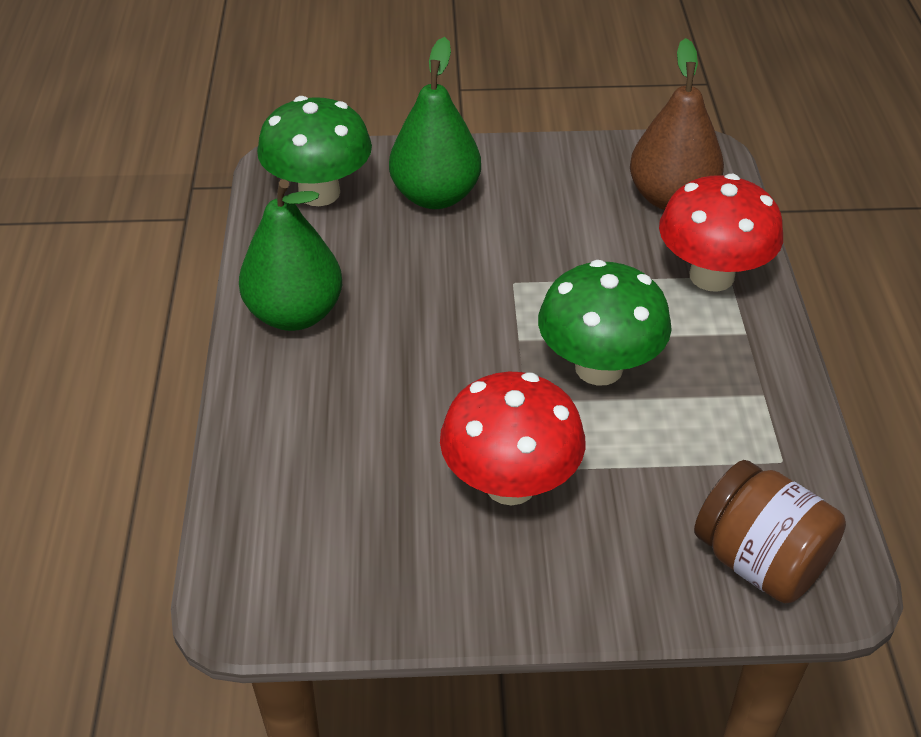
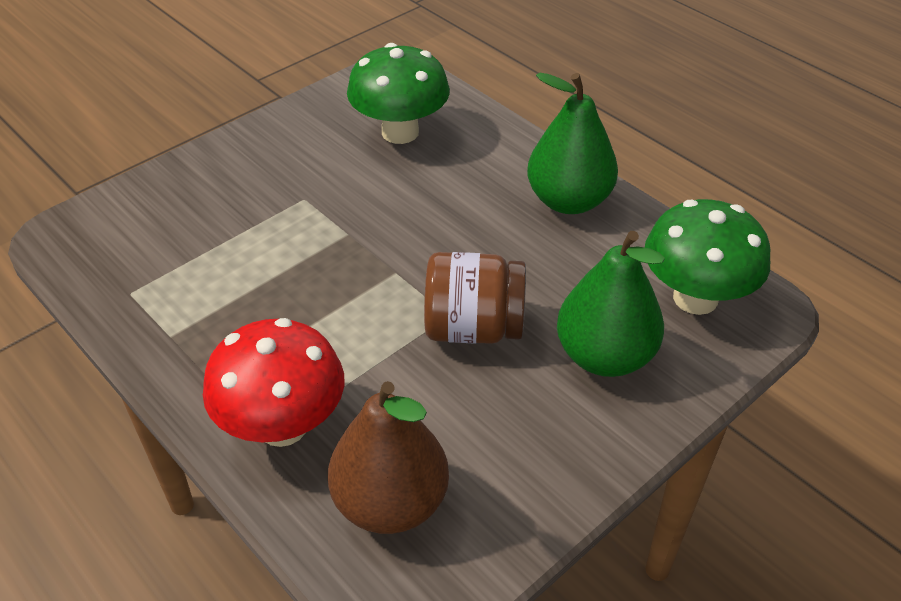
camera: 140 degrees right, 0 degrees up
(510, 484) = (310, 184): red mushroom -> none
(599, 368) = (316, 284): green mushroom -> green mushroom (400, 132)
(760, 561) = (116, 224): brown jar -> brown jar (473, 328)

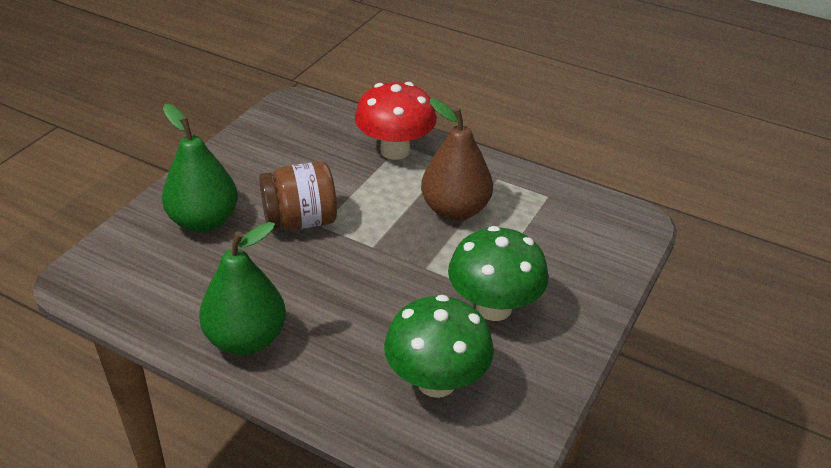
camera: 160 degrees right, 5 degrees down
(390, 503) = (317, 132): brown pear -> brown pear (455, 210)
(695, 298) = (133, 274): green mushroom -> green mushroom (494, 307)

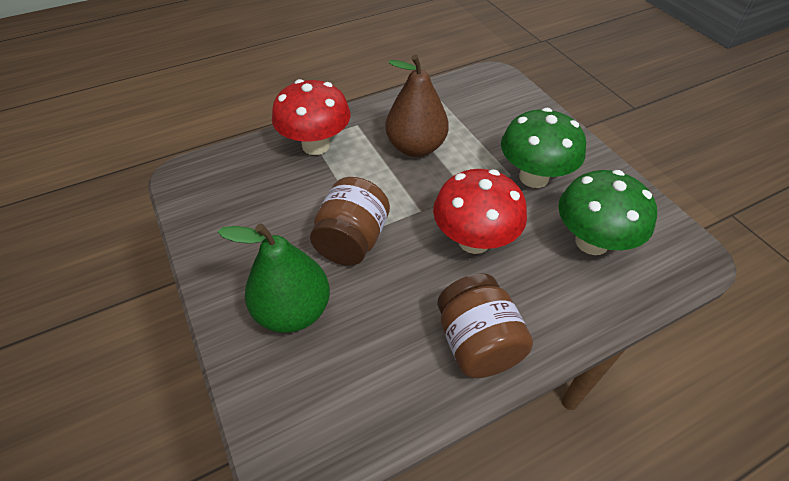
camera: 55 degrees left, 10 degrees up
(246, 339) = (477, 343): green pear -> brown jar
(364, 295) = (474, 240): none -> red mushroom

